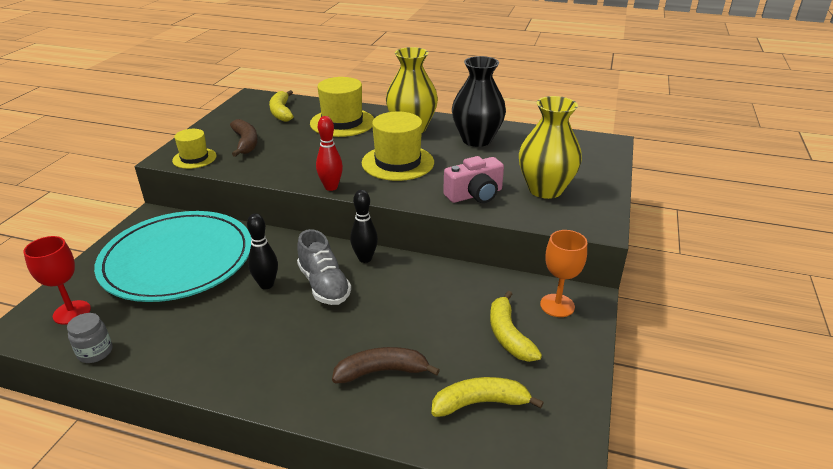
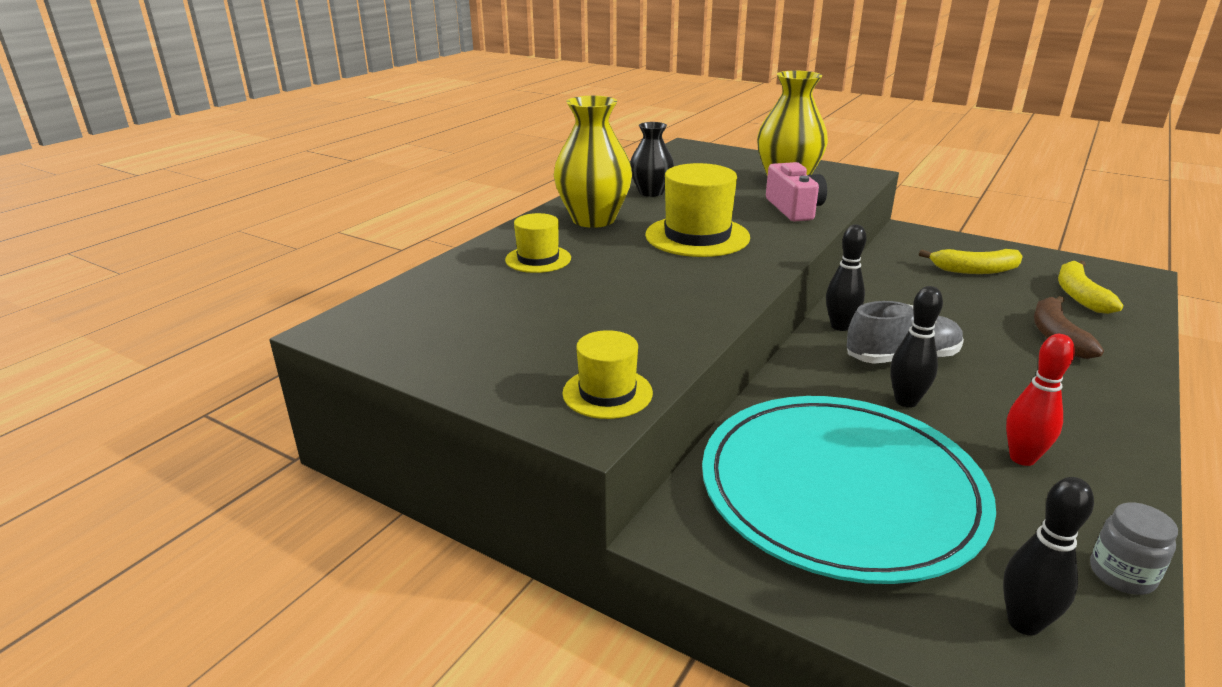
camera: 75 degrees left, 5 degrees down
(72, 312) = (1024, 623): red goblet -> black bowling pin
(246, 143) = (567, 339): brown banana -> none
(281, 112) = (449, 303): yellow banana -> none
(331, 187) = (758, 280): red bowling pin -> red bowling pin (1022, 458)
(342, 122) = (538, 259): yellow hat -> yellow hat, size x0.59
(476, 140) = (651, 192): black vase -> black vase, size x0.63
(557, 305) = (922, 244): orange goblet -> none

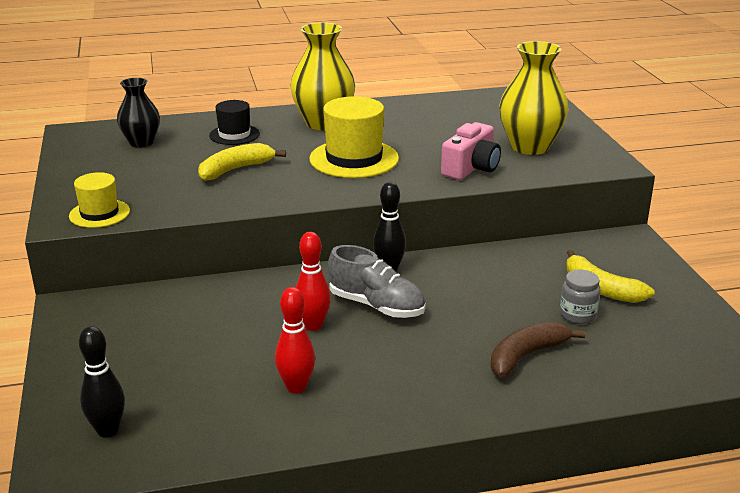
camera: 45 degrees right, 0 degrees up
(538, 259) = (234, 135): yellow hat -> black hat
(651, 192) = (407, 118): black vase -> black vase (141, 142)
(840, 490) = (171, 337): turquoise plate -> none
(906, 401) = (313, 326): black bowling pin -> red bowling pin
(1079, 295) = (638, 347): yellow banana -> yellow banana (235, 169)
(1121, 574) = (197, 454): grey jar -> grey jar (577, 315)

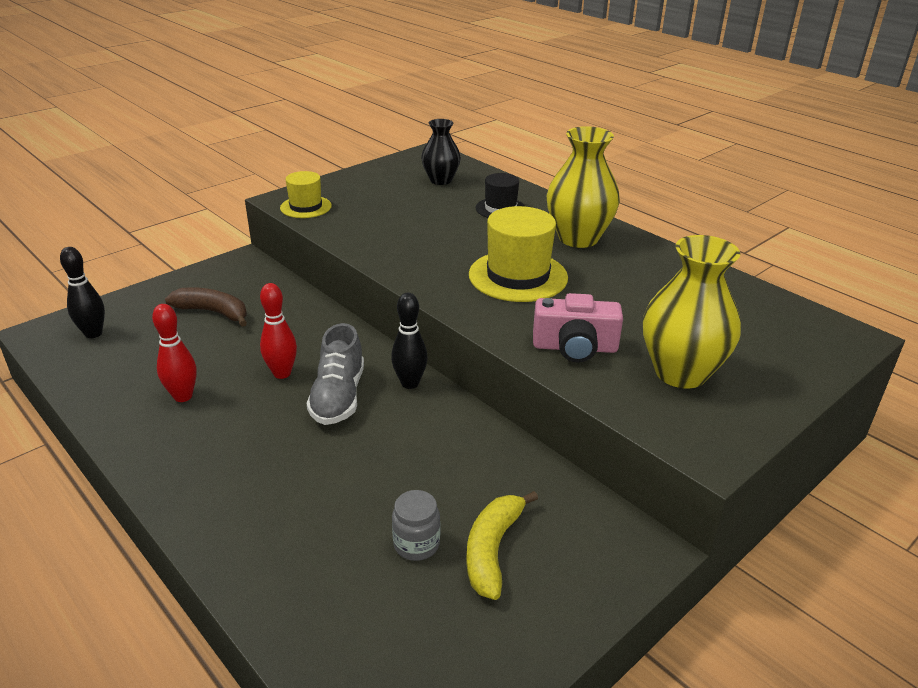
camera: 60 degrees right, 5 degrees up
(235, 169) = (433, 230): yellow banana -> none
(526, 356) = (306, 524): brown banana -> brown banana (213, 312)

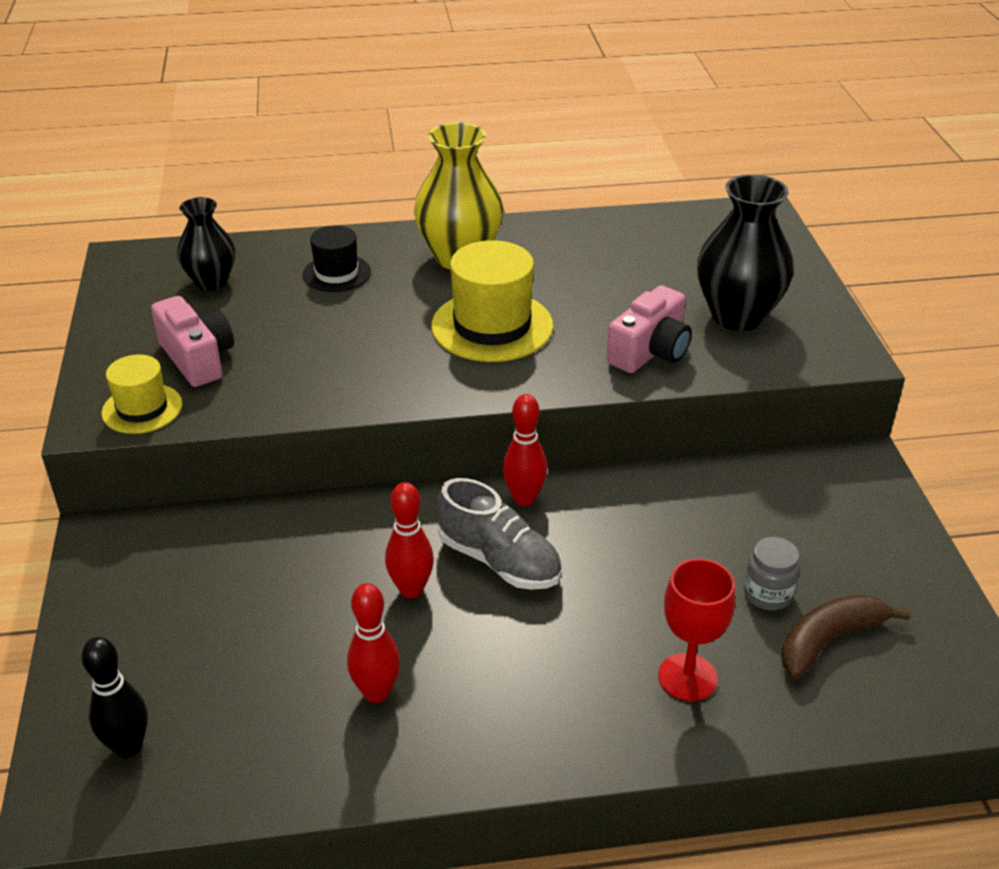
camera: 55 degrees left, 5 degrees up
(213, 312) = (207, 607): brown banana -> brown banana (829, 640)
(288, 531) = (687, 677): none -> red goblet
(366, 203) = (197, 358): none -> pink camera
(410, 383) = (524, 498): black bowling pin -> red bowling pin
(492, 550) = (806, 549): yellow banana -> none
(680, 372) = (737, 316): yellow vase -> black vase

